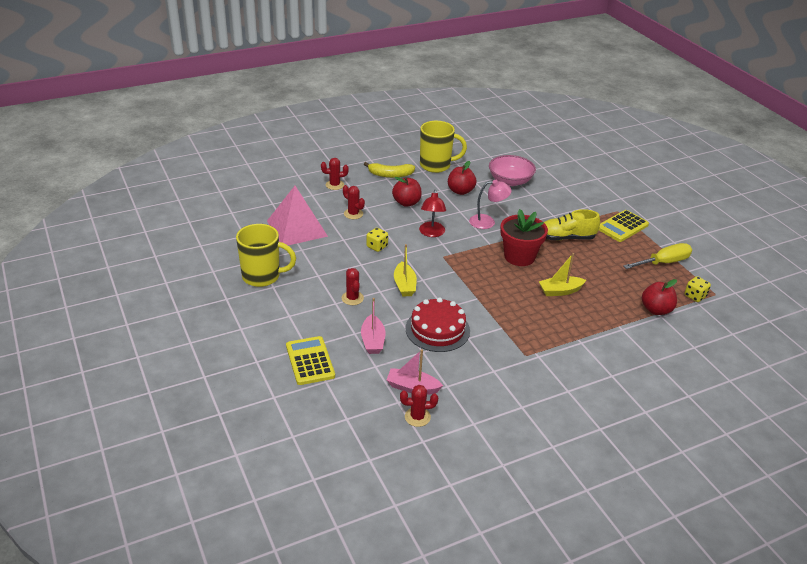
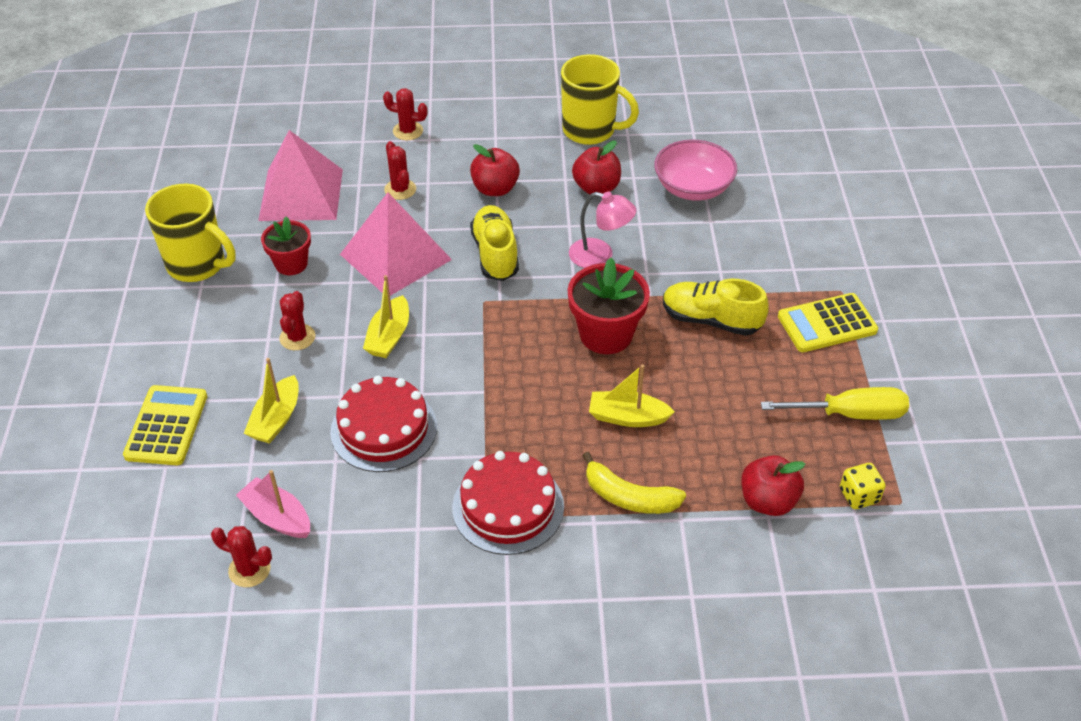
camera: 25 degrees right, 10 degrees up
(319, 263) = (291, 264): none -> red flower pot
(373, 341) = (276, 419): pink boat -> yellow boat
(377, 246) = (395, 257): yellow dice -> pink pyramid
(390, 175) = (505, 132): yellow banana -> yellow banana (629, 497)
(431, 233) = (495, 254): red lamp -> yellow shoe
(533, 347) = (508, 507): none -> red cake

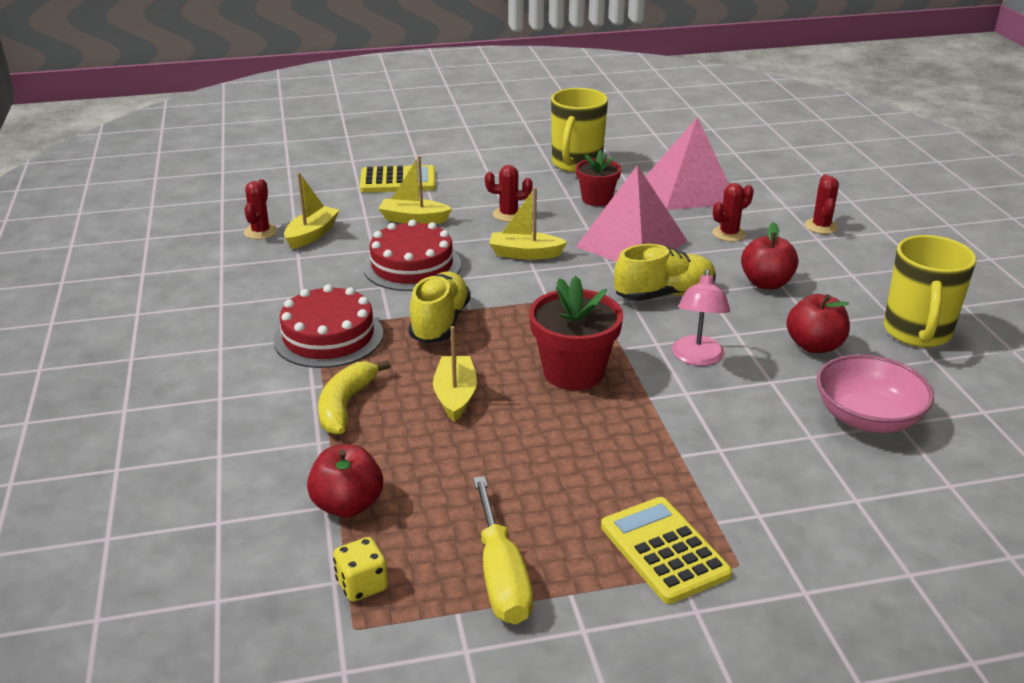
camera: 80 degrees right, 15 degrees down
(277, 517) = (312, 234): pink boat -> yellow boat
(711, 320) = (628, 446): yellow shoe -> yellow shoe (440, 323)

